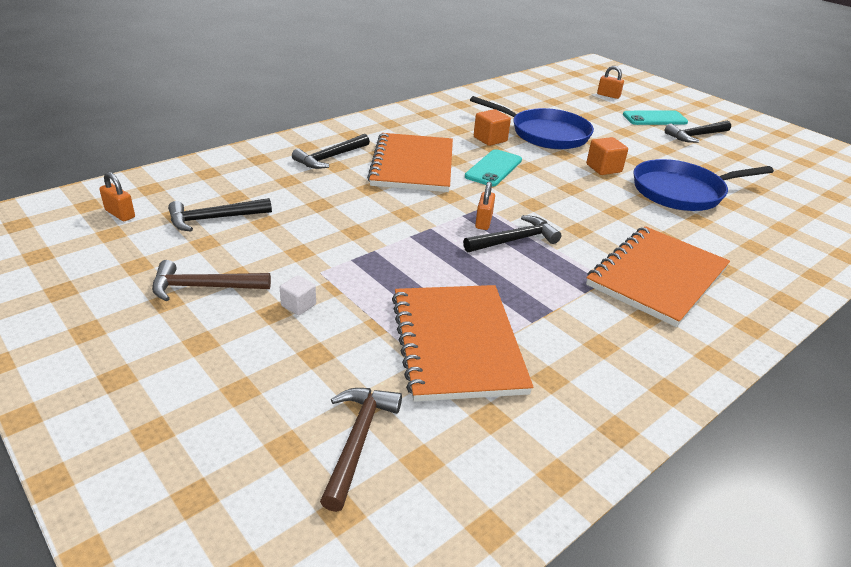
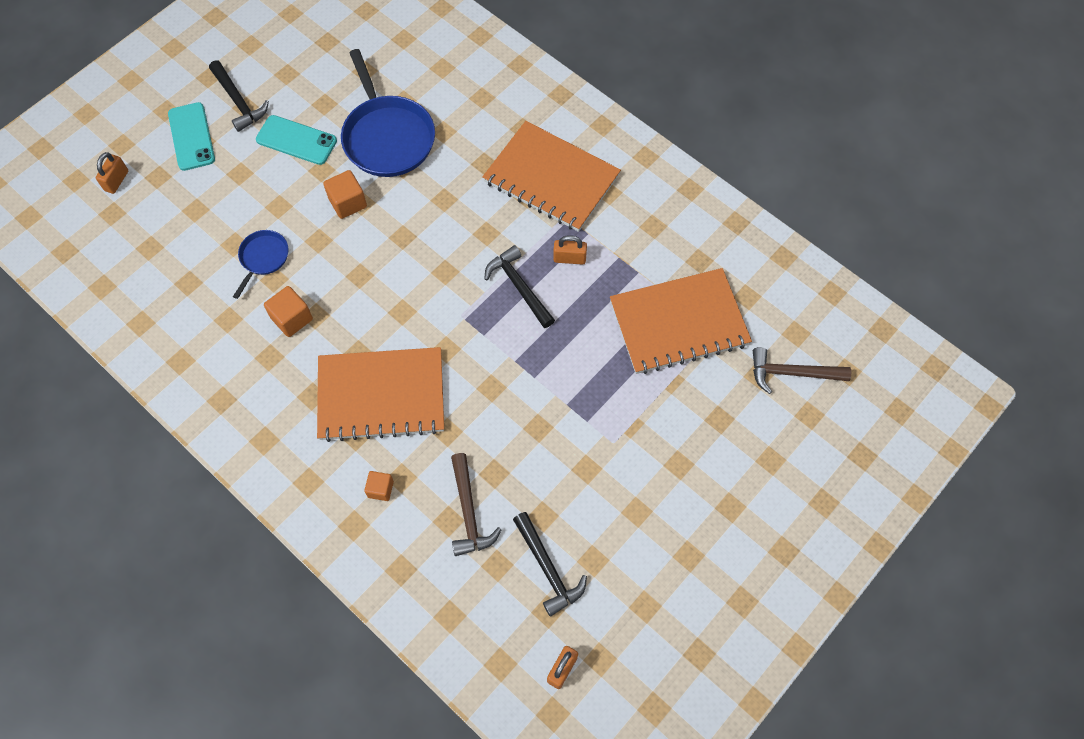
camera: 95 degrees left, 30 degrees up
(204, 287) = (661, 532): brown hammer -> brown hammer (469, 512)
(298, 305) = (665, 447): white cube -> none
(330, 157) = (380, 489): black hammer -> orange cube
(483, 222) = (492, 315): orange padlock -> orange padlock (569, 258)
(493, 168) = (371, 311): turquoise phone -> turquoise phone (296, 140)
(546, 134) = (263, 258): blue pan -> blue pan, size x0.51

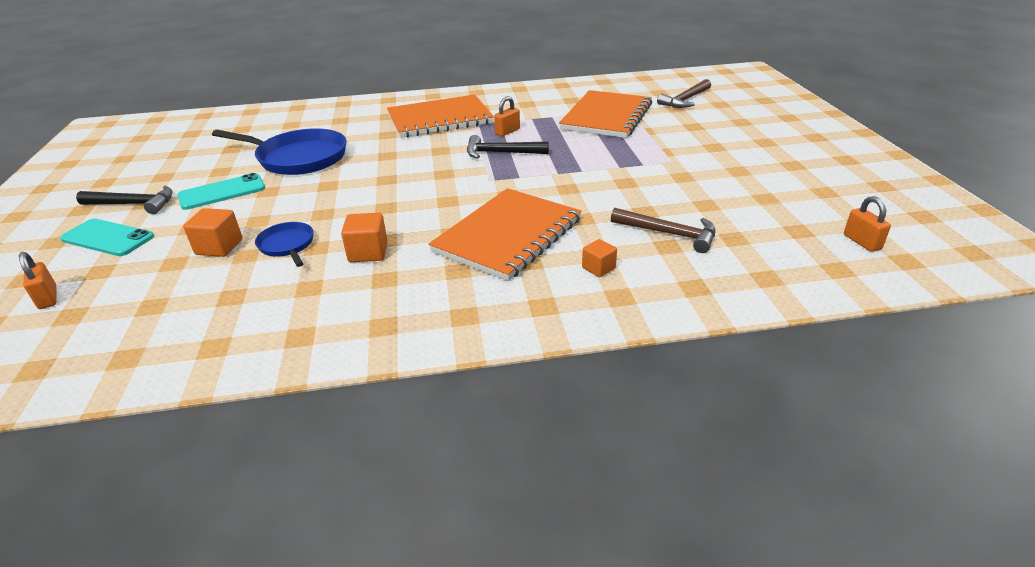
camera: 50 degrees left, 30 degrees down
(348, 203) = (316, 190): orange cube -> orange cube (219, 247)
(547, 568) = (757, 217): black hammer -> none

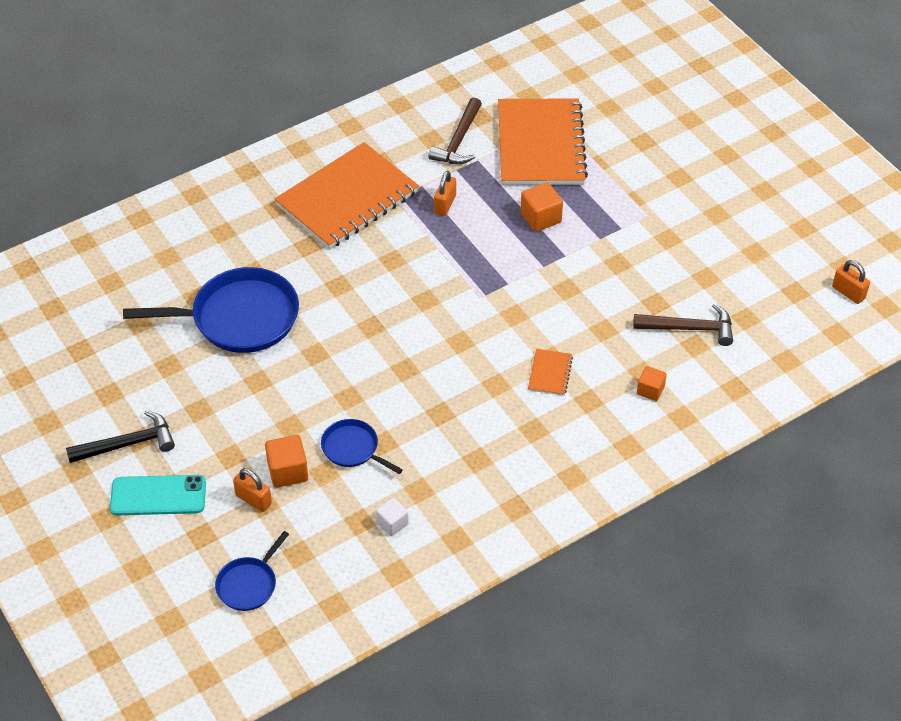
camera: 25 degrees left, 15 degrees up
(48, 298) = (190, 578): orange padlock -> orange padlock (253, 499)
(82, 317) = (248, 584): none -> blue pan
(222, 192) = (208, 398): turquoise phone -> none
(257, 306) = (392, 523): none -> white cube
(368, 252) = (437, 433): orange cube -> orange cube (540, 218)
(501, 153) = (463, 247): black hammer -> none
(508, 235) = (550, 373): orange notebook -> orange notebook, size x0.40
(685, 100) = (613, 86): brown hammer -> brown hammer (458, 141)

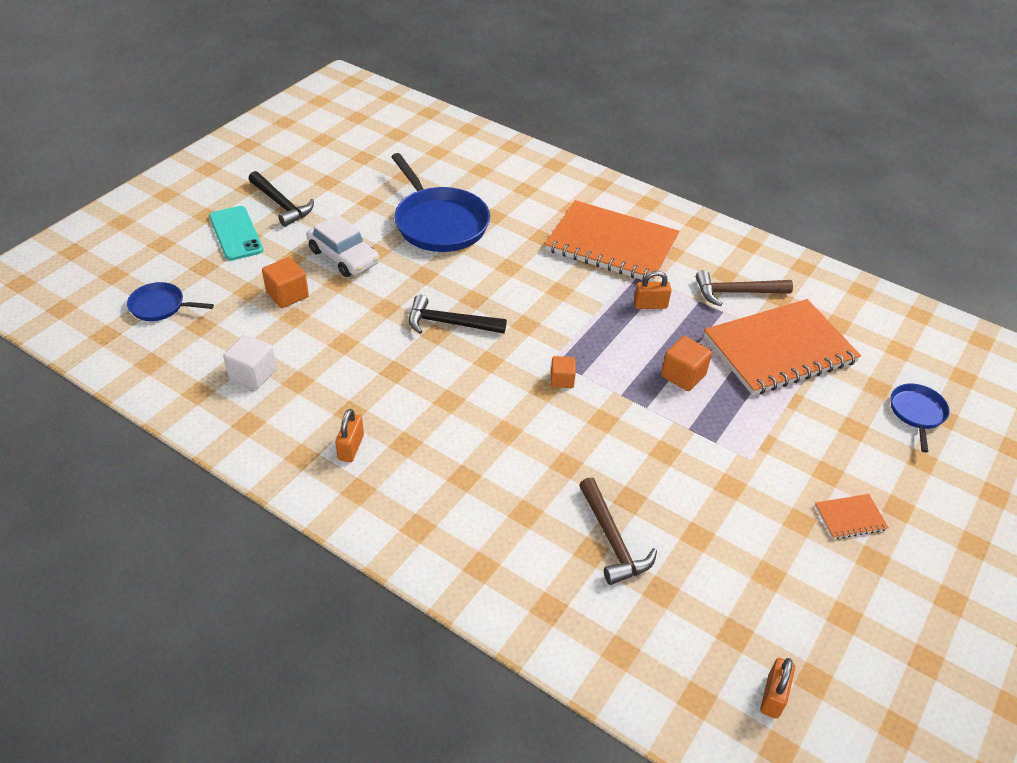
camera: 65 degrees right, 5 degrees down
(251, 410) = (344, 257): none -> white car
(253, 499) = (250, 284): orange padlock -> orange padlock (351, 447)
(352, 448) = (328, 326): blue pan -> blue pan (917, 413)
(392, 523) = (253, 374): white cube -> white cube, size x1.52
(396, 354) = (450, 323): none -> black hammer
(550, 373) = (484, 437): orange notebook -> orange notebook (850, 517)
(650, 390) = (504, 527): orange cube -> orange cube (562, 380)

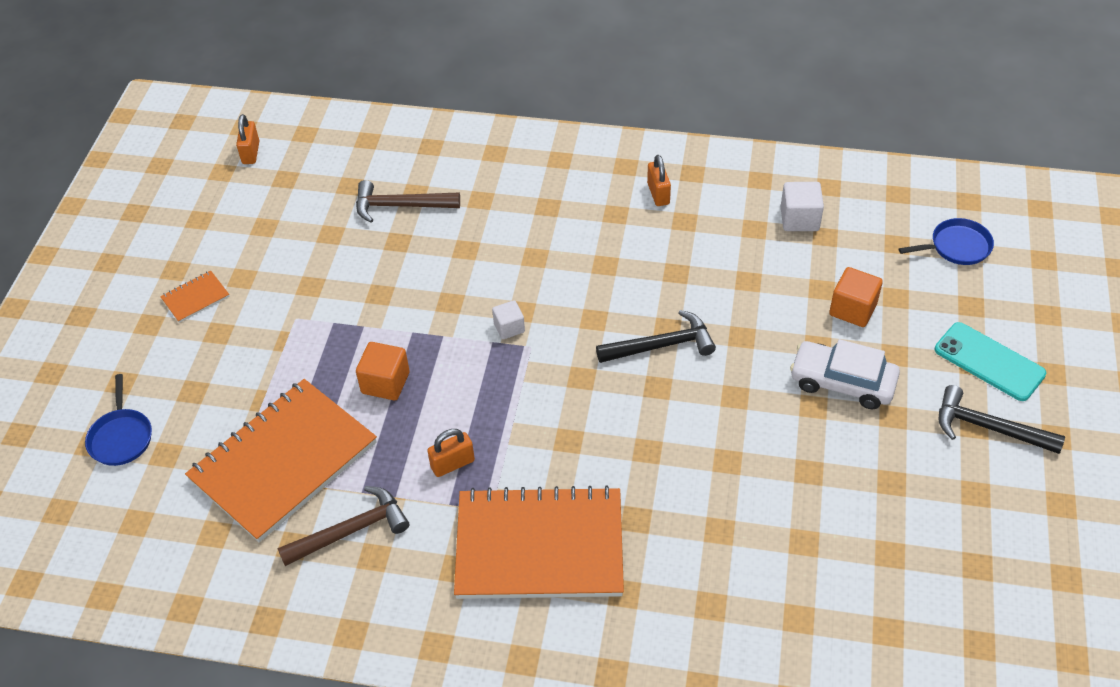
camera: 160 degrees right, 5 degrees up
(439, 223) = (777, 484): blue pan -> none
(562, 380) = (509, 328): orange cube -> white cube
(612, 540) = (400, 206): brown hammer -> brown hammer turned 45 degrees counterclockwise

